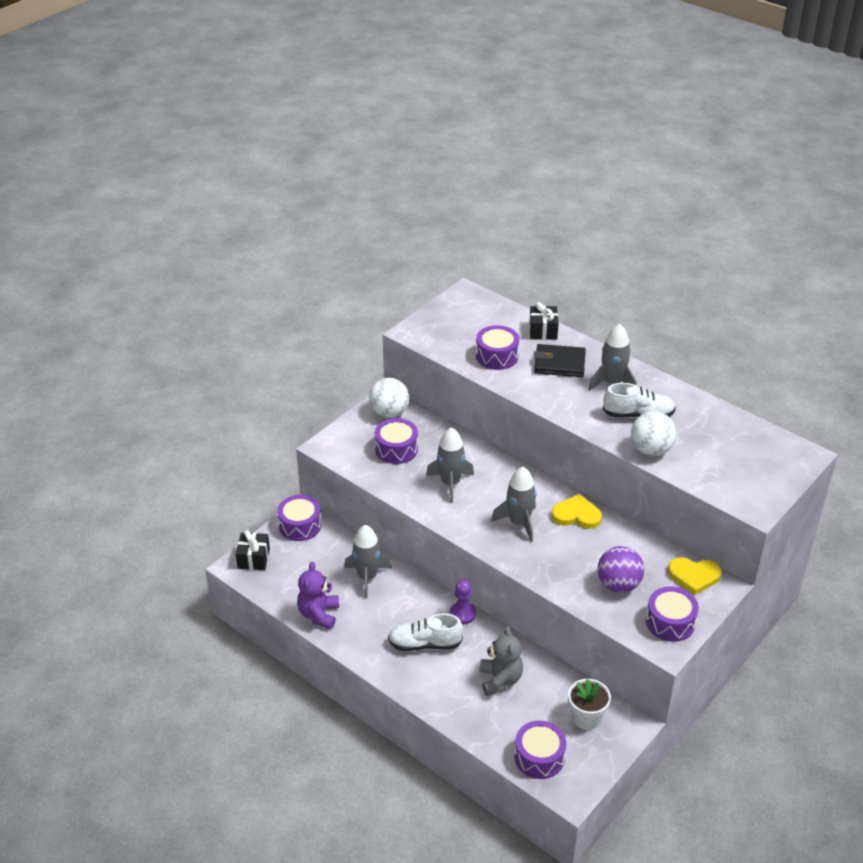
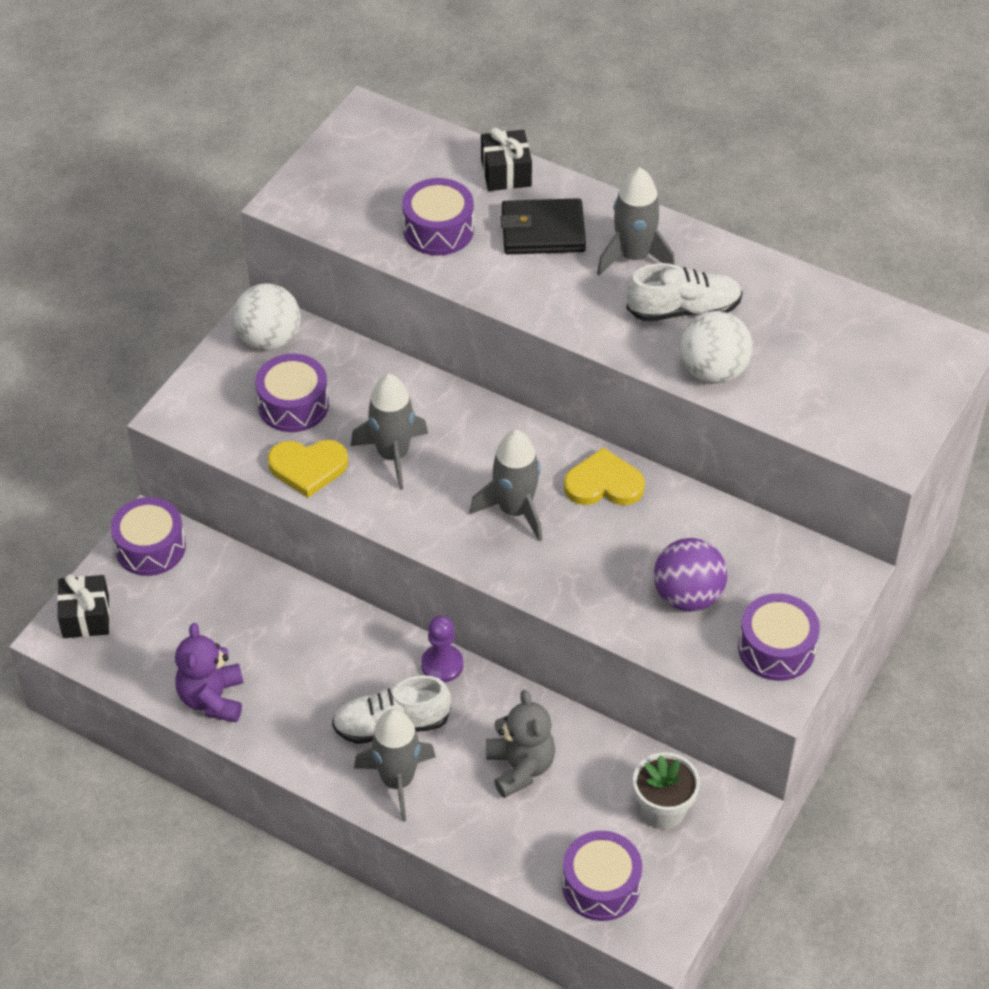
camera: 10 degrees left, 10 degrees up
(367, 577) = (278, 623): grey rocket -> grey rocket (397, 781)
(694, 576) = (802, 564): yellow heart -> yellow heart (308, 467)

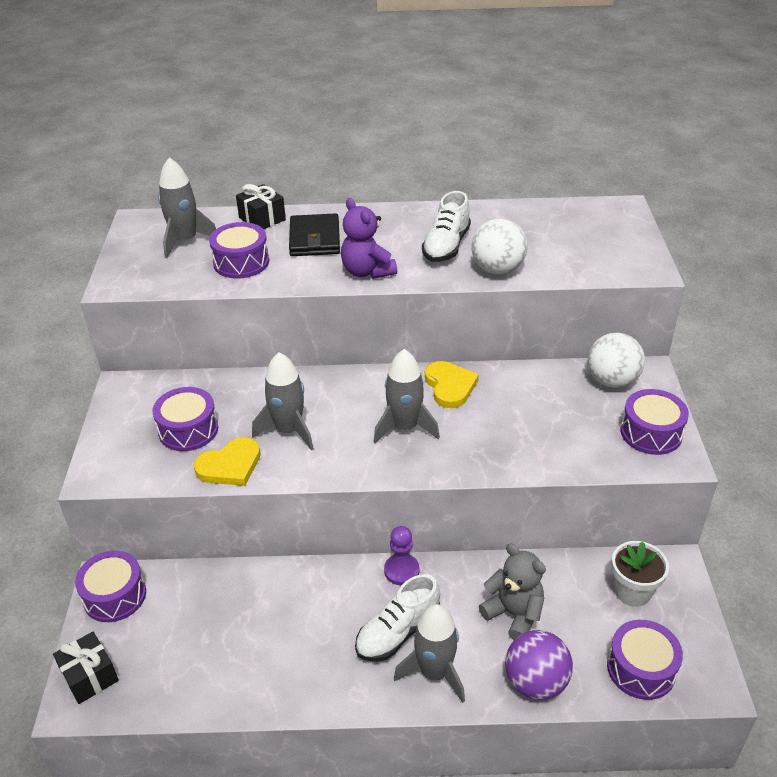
camera: 30 degrees left, 10 degrees down
(212, 699) = (242, 687): purple teddy bear -> purple teddy bear (367, 271)
(269, 339) = (139, 397): white ball -> white ball (612, 381)
(543, 231) = (315, 239): black wallet -> black wallet turned 60 degrees counterclockwise
(603, 483) = (450, 386): yellow heart -> yellow heart turned 105 degrees clockwise
(633, 256) = (387, 231): grey rocket -> grey rocket (185, 241)
(684, 310) = (446, 246): white shoe -> white shoe turned 150 degrees clockwise
(688, 596) = (566, 428): purple ball -> purple ball (536, 682)

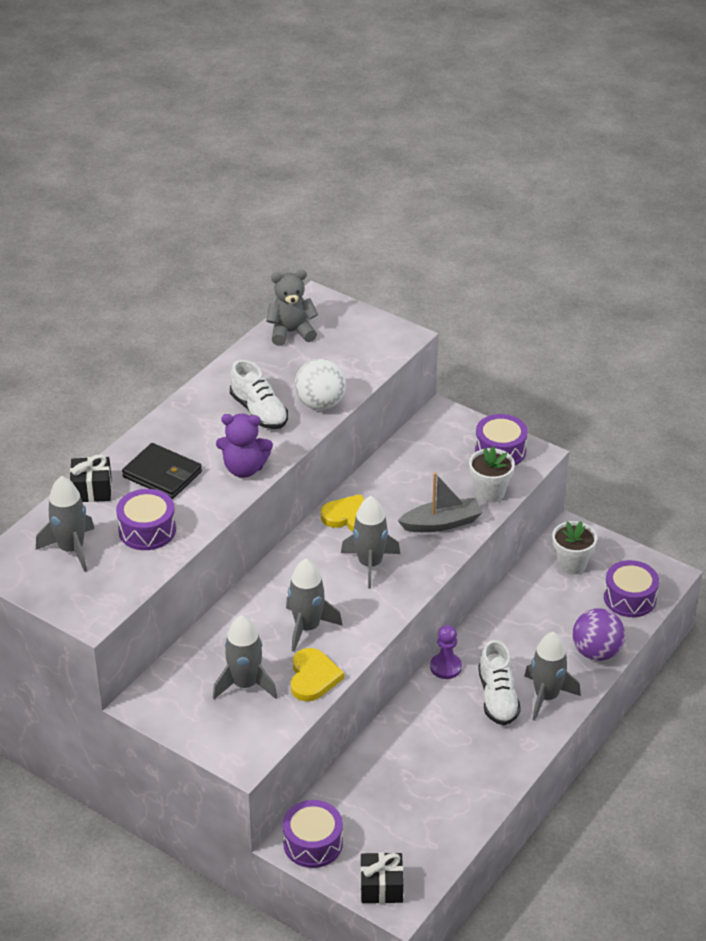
camera: 55 degrees left, 0 degrees up
(188, 430) = (245, 684): purple drum -> grey rocket
(508, 445) = (442, 523): none -> grey boat
(514, 614) = (536, 631): grey teddy bear -> grey teddy bear (291, 332)
(587, 455) = (490, 492): none -> white flower pot
(612, 381) = (433, 436): white ball -> none

